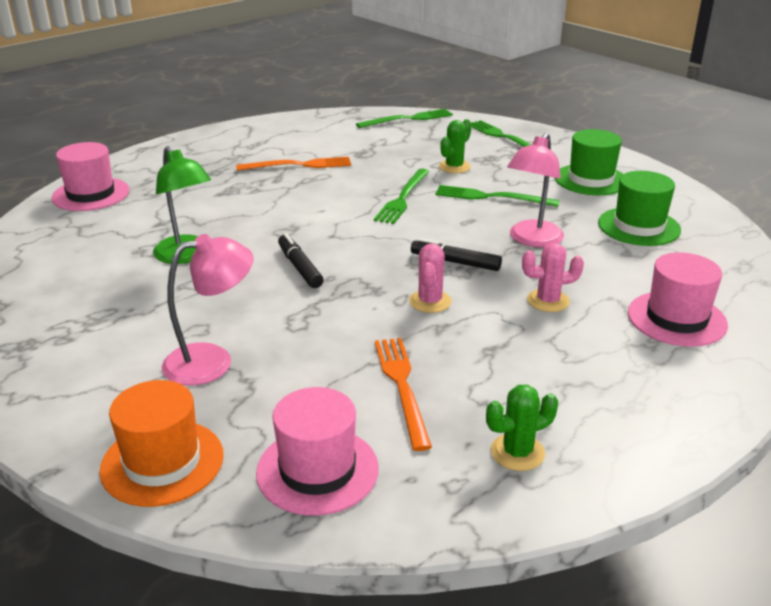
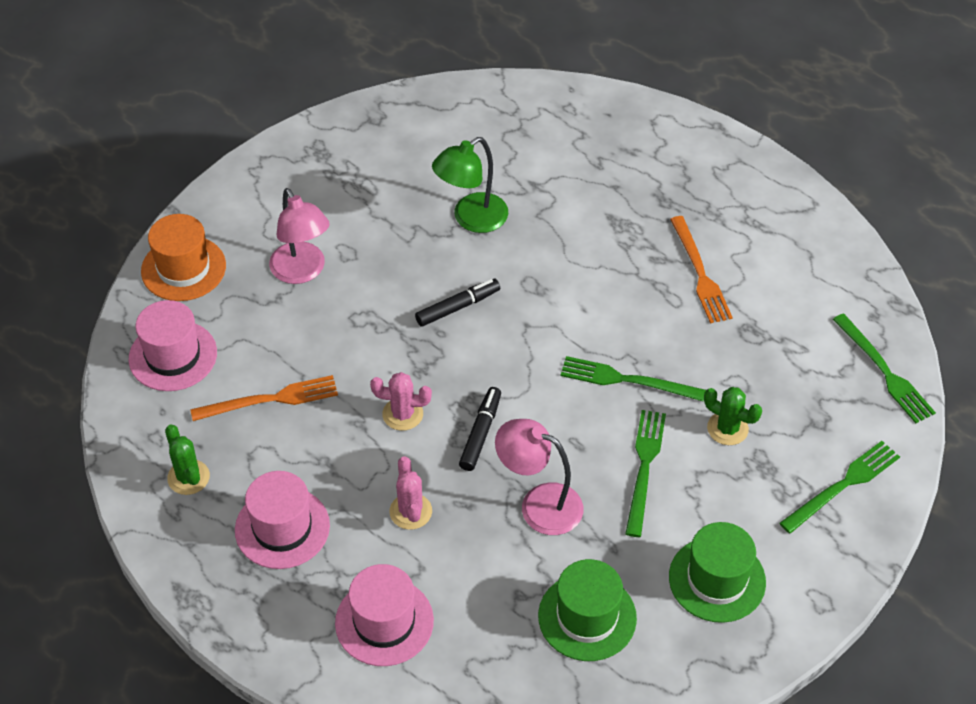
camera: 85 degrees right, 20 degrees up
(91, 194) = (591, 116): pink hat -> pink hat (282, 528)

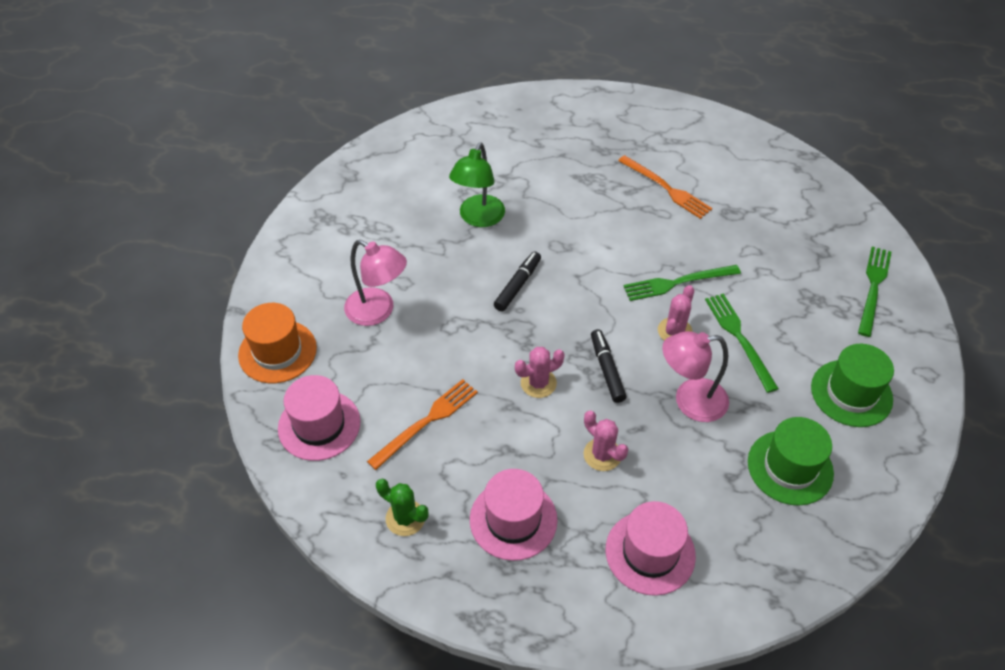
camera: 30 degrees left, 0 degrees up
(581, 428) = (674, 331): none -> pink cactus
(727, 428) = (770, 284): green cactus -> none
(884, 371) = (834, 201): green fork -> none

